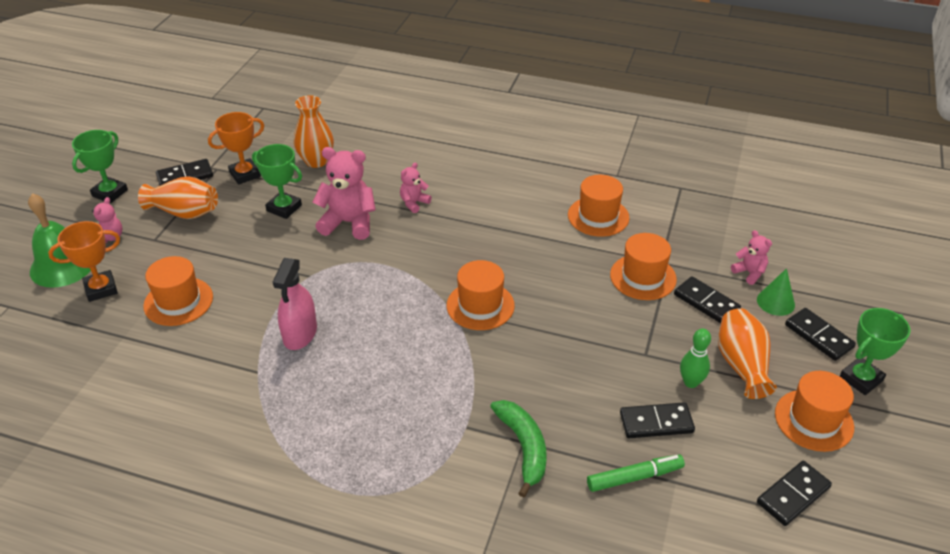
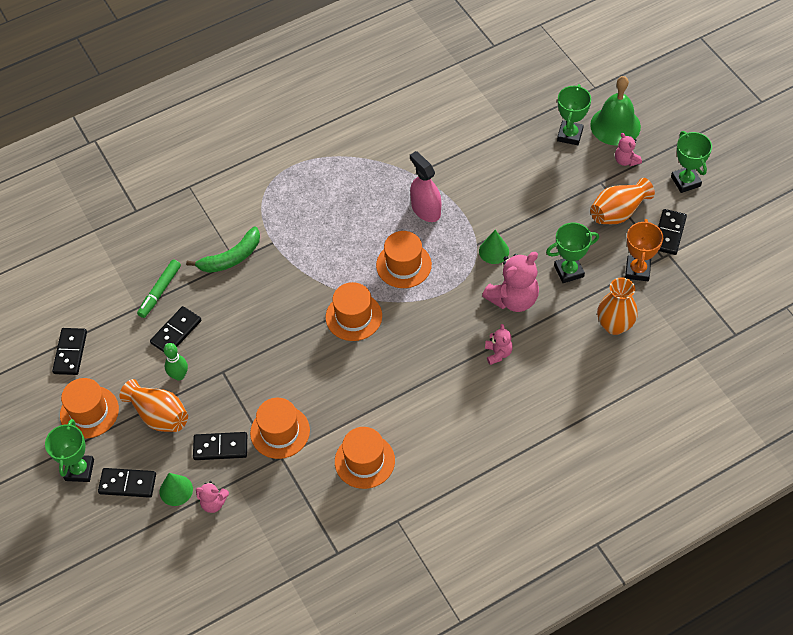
camera: 135 degrees right, 15 degrees up
(101, 289) = (570, 135): orange trophy -> green trophy
(178, 301) = (518, 166): orange hat -> orange hat (403, 265)
(306, 261) = (494, 251): none -> green cone
(523, 447) = (231, 258): green banana -> green banana turned 60 degrees counterclockwise

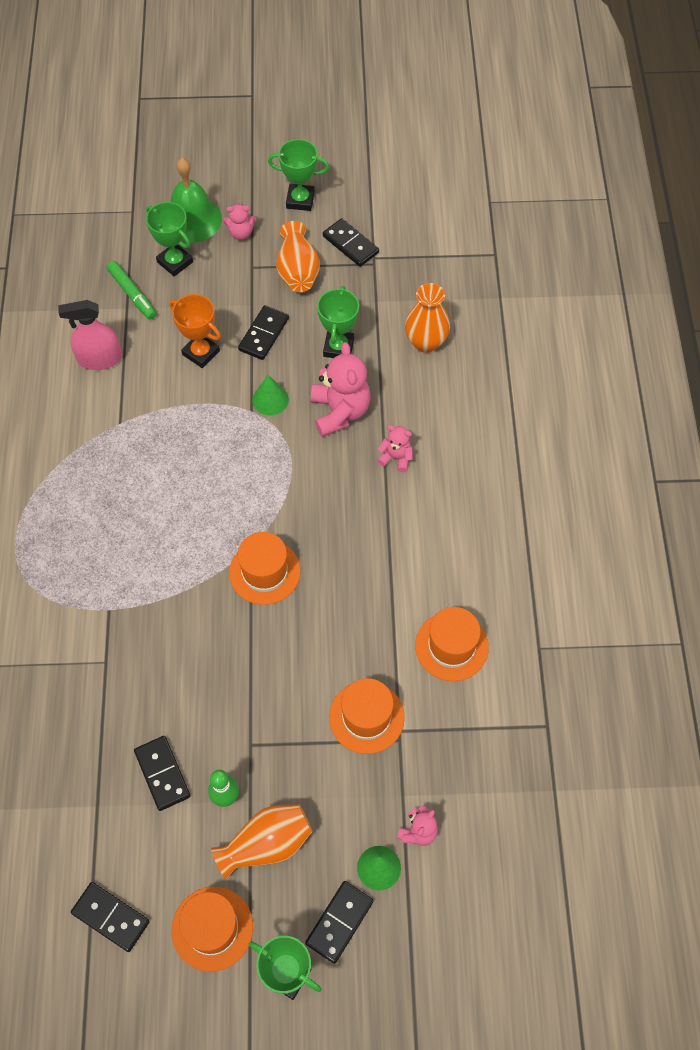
camera: 65 degrees left, 5 degrees up
(160, 291) = (92, 768): green marker -> green marker (132, 294)
(220, 447) = (350, 791): black domino -> black domino (263, 334)
(231, 258) = (99, 664): green banana -> none
(403, 265) = (230, 491): orange hat -> none
(426, 210) = (174, 435): pink spray bottle -> pink spray bottle (100, 359)
(637, 270) = (375, 291): orange trophy -> orange trophy (201, 353)

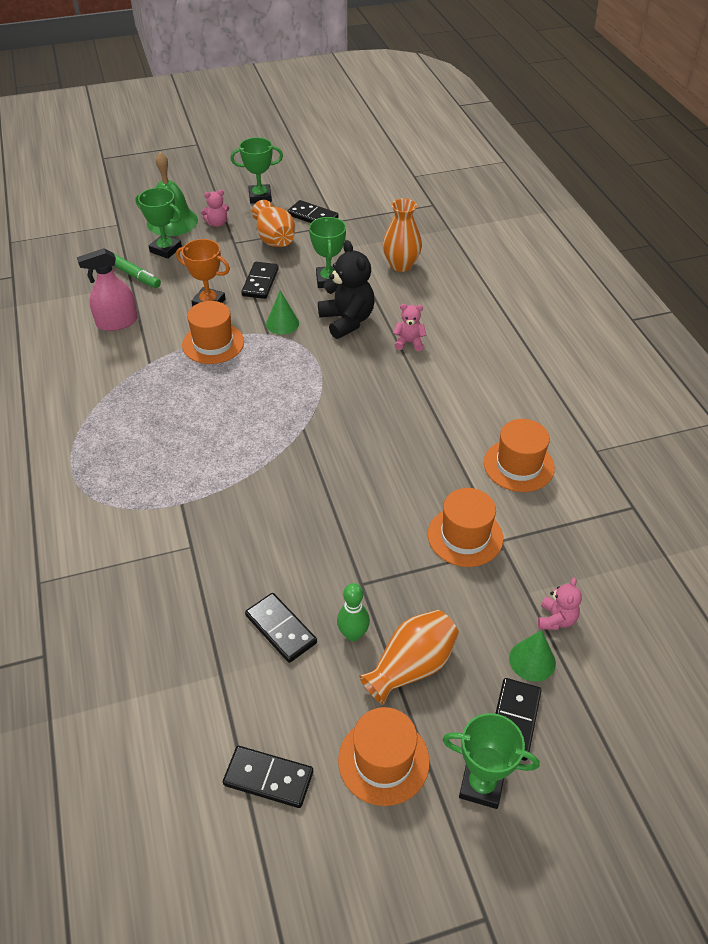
camera: 15 degrees left, 15 degrees down
(264, 572) = (323, 444): orange hat -> orange hat (213, 343)
(340, 412) = (347, 321): pink teddy bear -> black teddy bear

